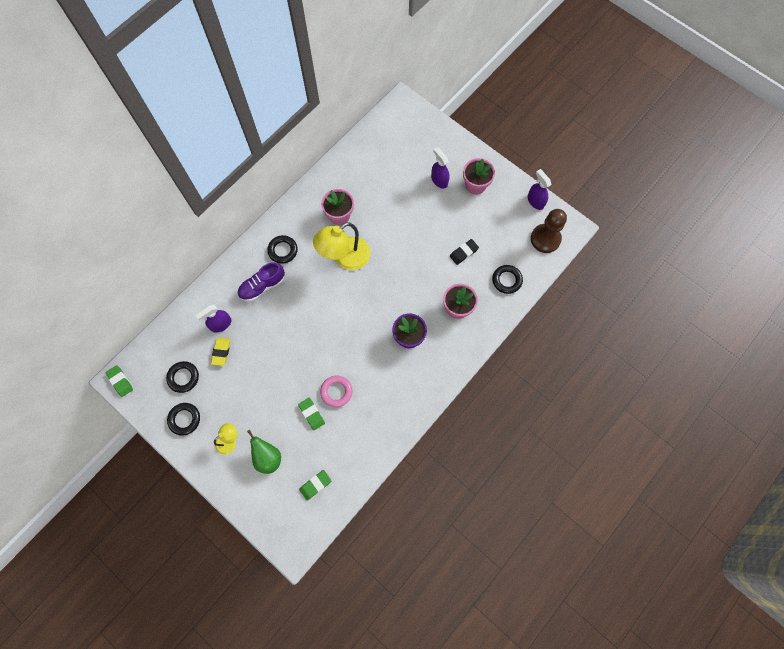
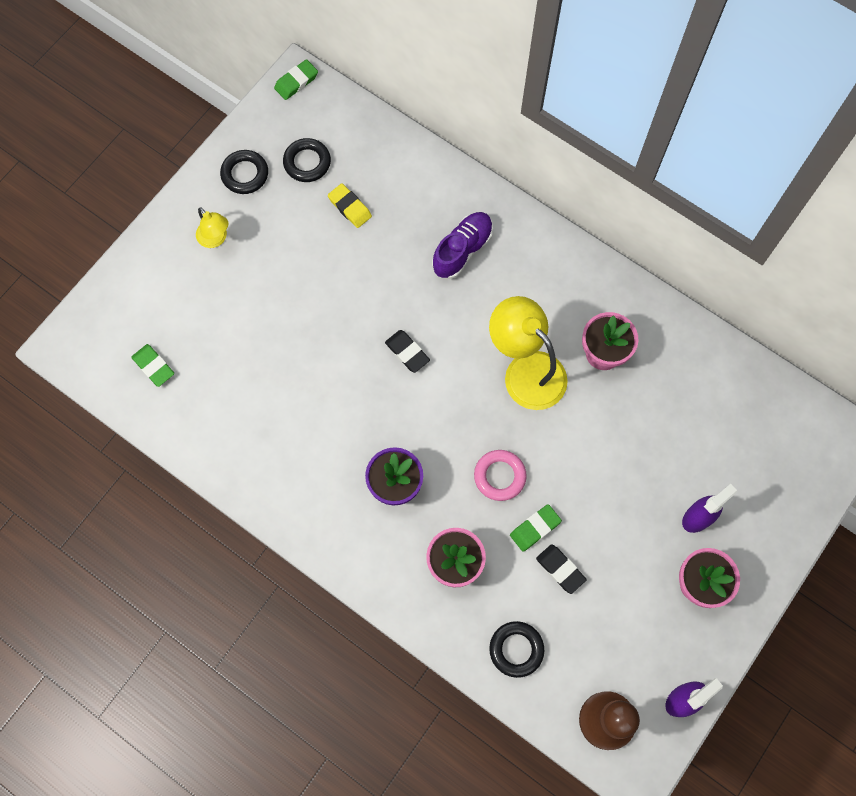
camera: 85 degrees right, 0 degrees up
(221, 324) = (394, 200): purple spray bottle -> none
(221, 352) = (350, 207): yellow eraser -> yellow eraser turned 45 degrees clockwise
(262, 286) = (462, 250): purple shoe -> purple shoe turned 75 degrees clockwise
(267, 457) = (193, 294): green pear -> none
(283, 250) = (527, 272): black ring -> none
(311, 414) = (260, 348): green eraser -> green eraser (535, 528)
(325, 324) = (407, 352): none -> black eraser
(336, 392) = (297, 381): pink ring -> pink ring (499, 476)

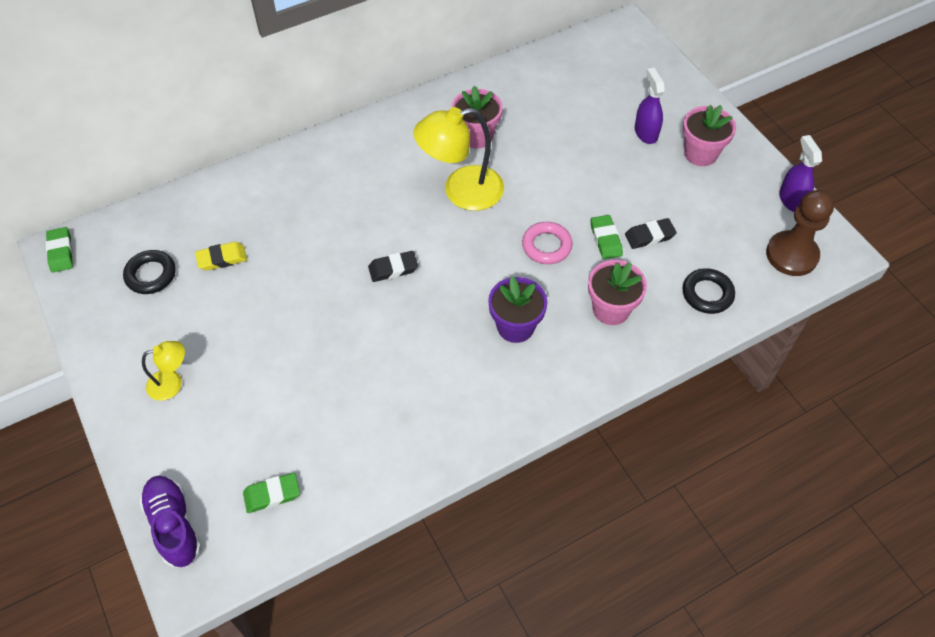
camera: 65 degrees left, 15 degrees down
(245, 174) = (122, 331): black ring -> none
(462, 250) = (323, 192): purple shoe -> purple shoe (174, 525)

